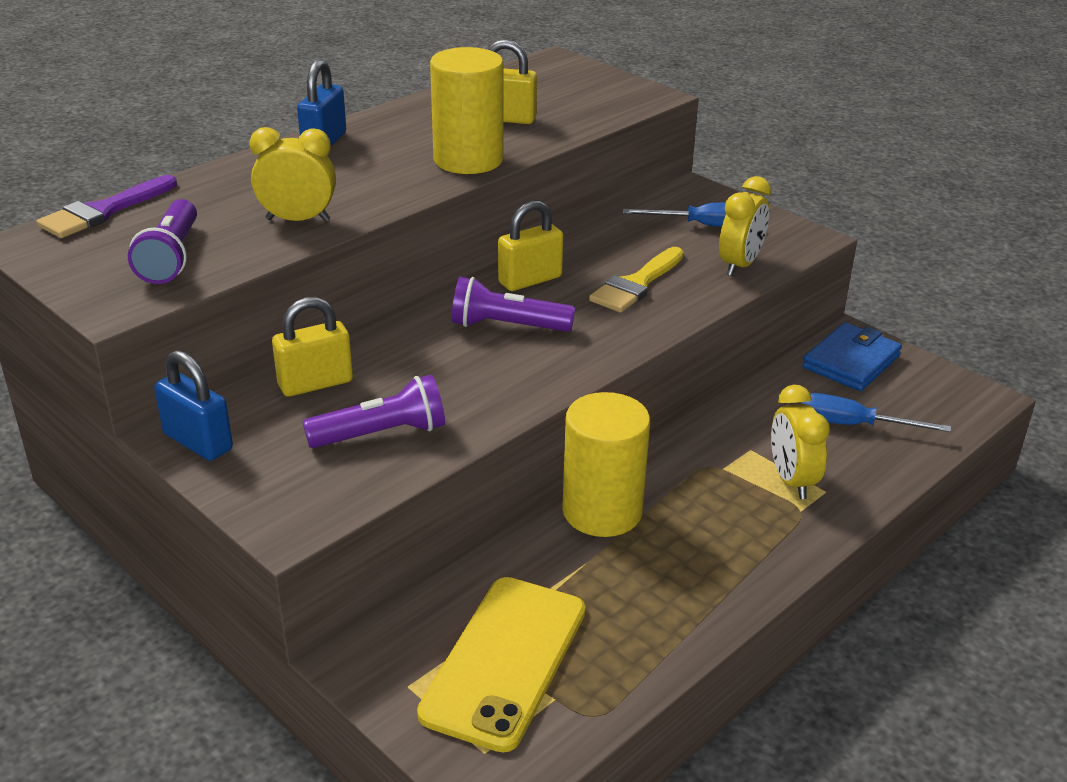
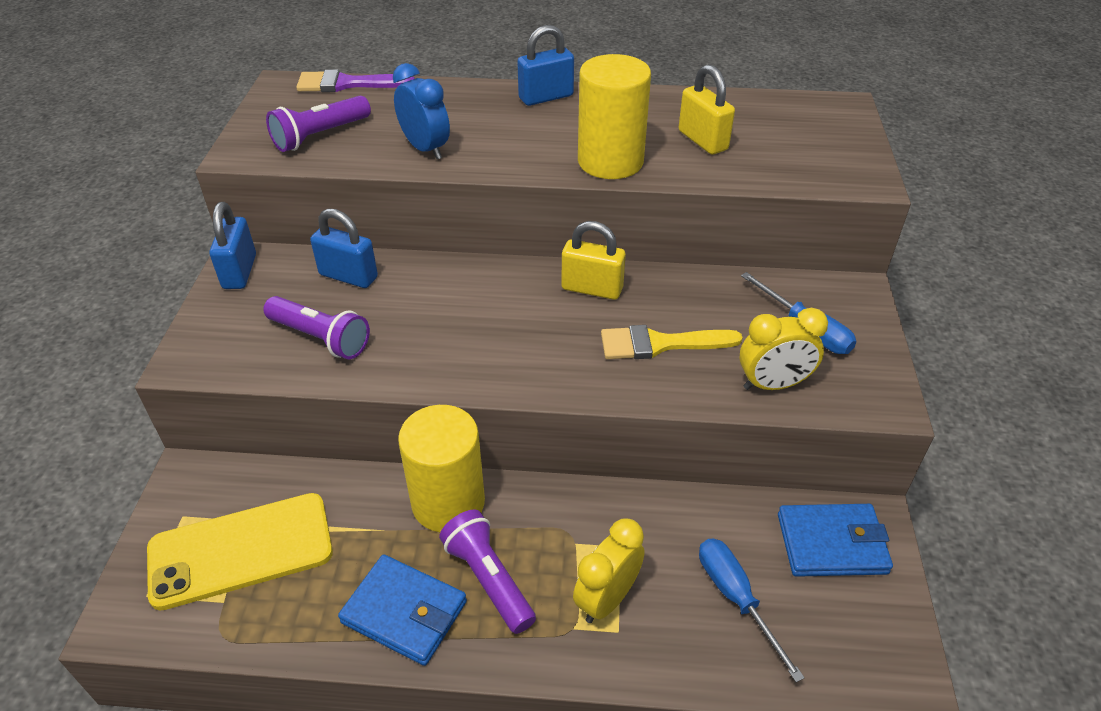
camera: 50 degrees right, 10 degrees up
(298, 220) = (425, 149): yellow clock -> blue clock
(315, 383) = (348, 276): yellow padlock -> blue padlock
(507, 326) = (516, 314): purple flashlight -> purple flashlight (489, 579)
(691, 590) = (404, 612): none -> blue wallet

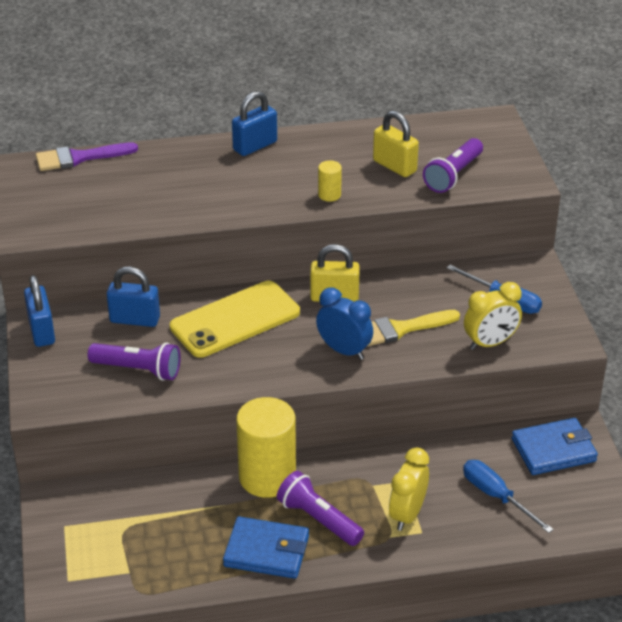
camera: 15 degrees left, 5 degrees down
(241, 550) = (124, 538): yellow phone -> yellow phone (235, 320)
(320, 136) = (84, 208): purple flashlight -> purple flashlight (453, 175)
(425, 149) = (177, 206): blue clock -> blue clock (344, 351)
(610, 162) = (329, 195): yellow cylinder -> yellow cylinder, size x0.44

